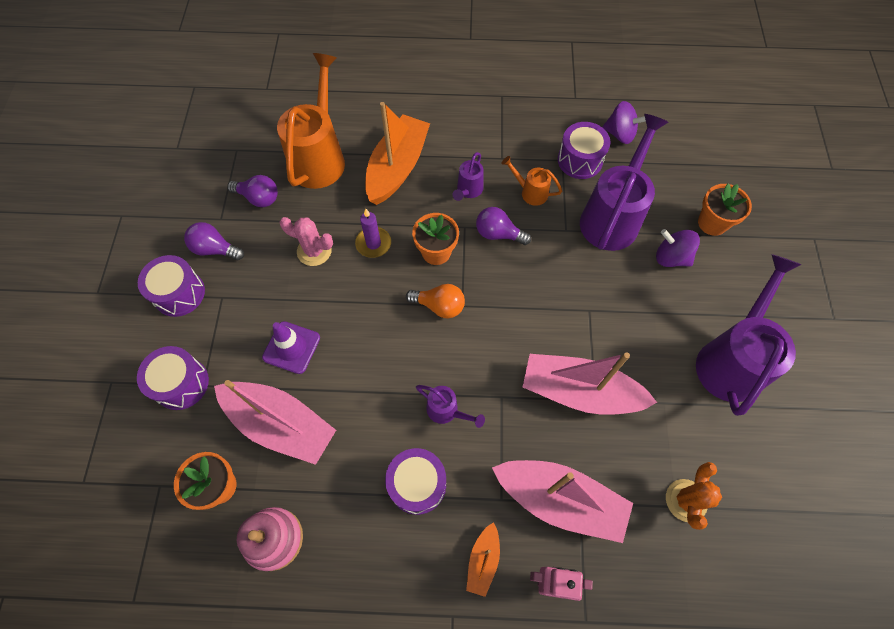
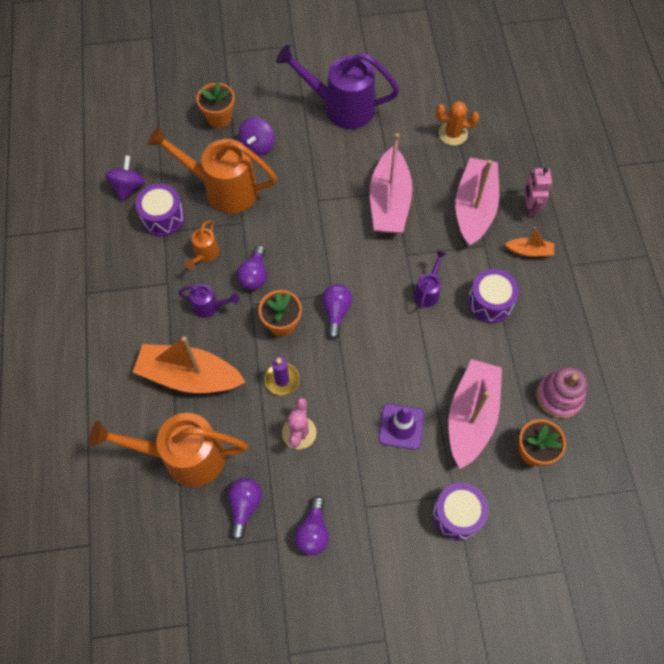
camera: 100 degrees left, 0 degrees up
(179, 293) = (369, 551): purple drum -> none
(439, 306) = (336, 312): orange light bulb -> purple light bulb
(612, 217) = (223, 188): purple watering can -> orange watering can

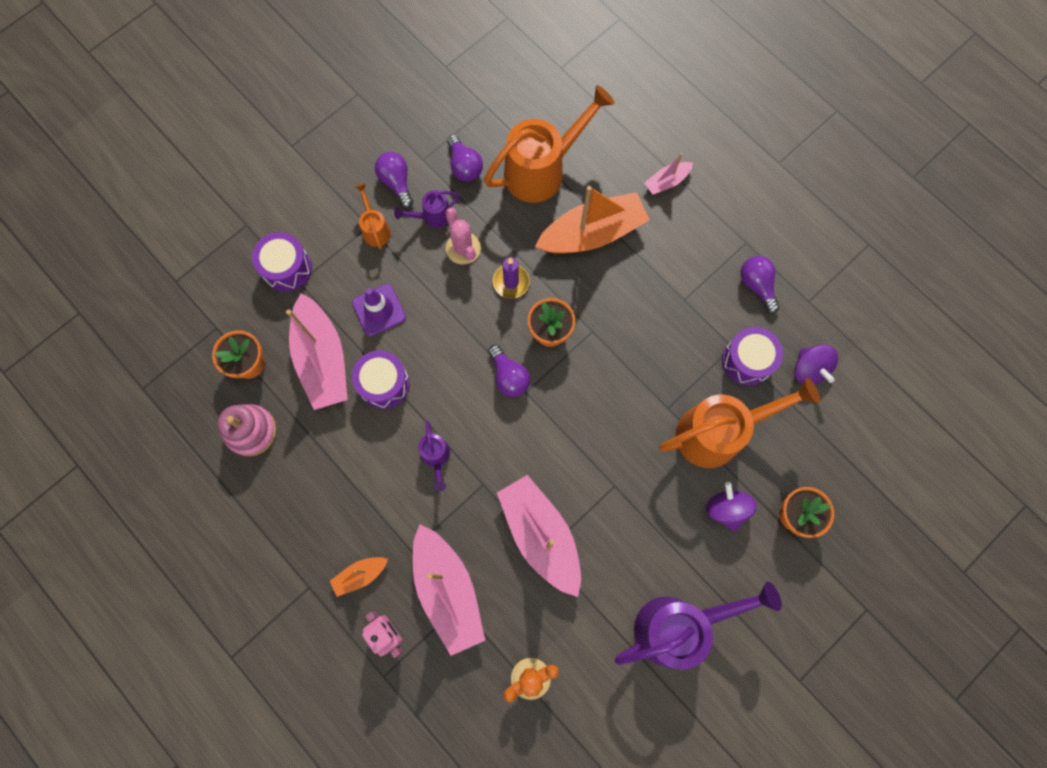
camera: 145 degrees right, 10 degrees up
(97, 378) = (667, 181): none -> pink boat
(205, 254) = (675, 351): orange watering can -> orange watering can (375, 229)
(209, 307) = (627, 304): purple watering can -> purple watering can (432, 216)
(254, 275) = (612, 362): purple light bulb -> purple light bulb (757, 285)
(490, 302) = (368, 486): purple drum -> purple drum (384, 384)

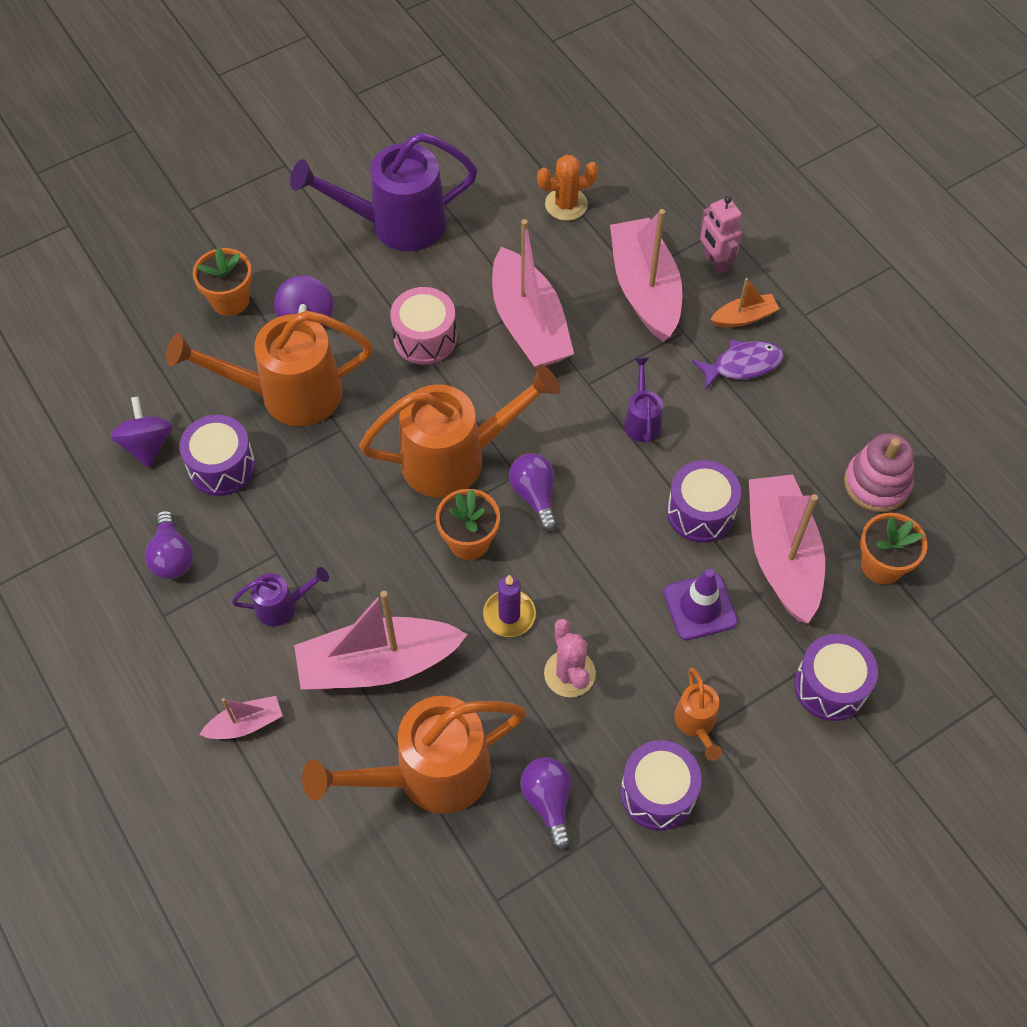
camera: 170 degrees left, 15 degrees down
(359, 524) = (742, 365): none -> purple fish
(396, 182) = (658, 793): purple light bulb -> purple drum
(432, 216) = (608, 729): purple watering can -> purple watering can (282, 606)
(574, 398) = (455, 458): none -> orange watering can
(592, 233) = (378, 664): orange boat -> pink boat
(623, 505) = (425, 338): none -> pink drum

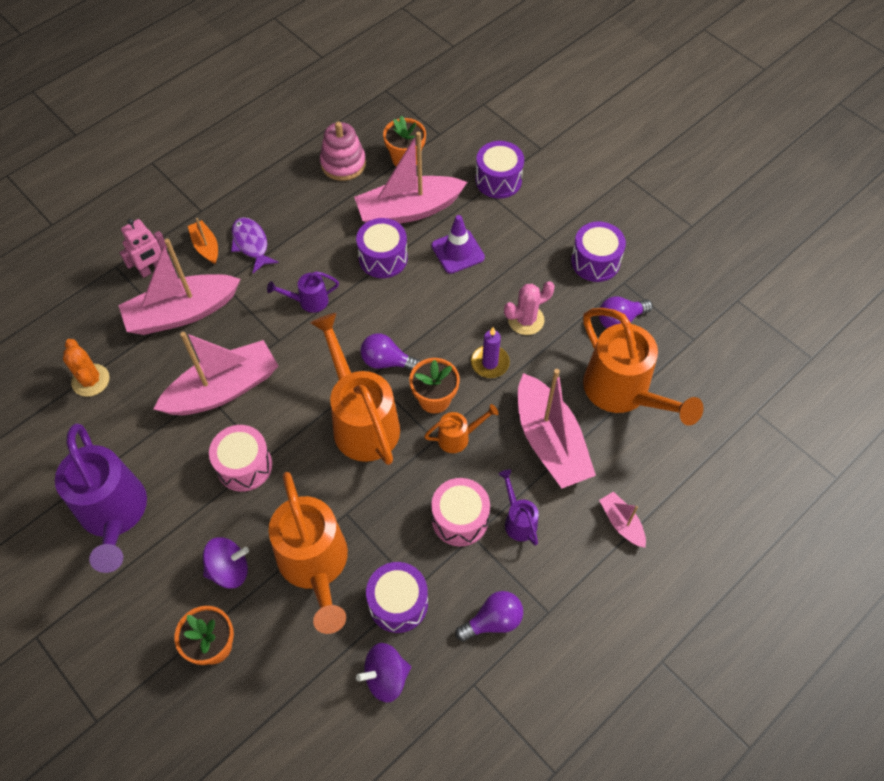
camera: 100 degrees left, 0 degrees up
(302, 543) = (460, 519): none -> pink drum
(534, 496) = (387, 361): purple light bulb -> purple light bulb turned 45 degrees clockwise
(696, 724) = (542, 246): orange watering can -> orange watering can (458, 437)

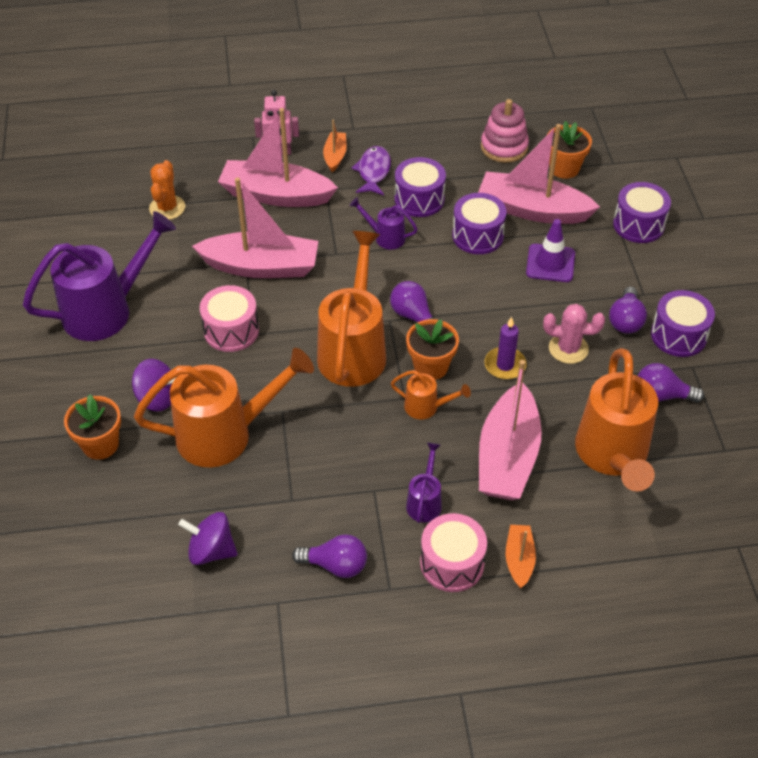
camera: 35 degrees right, 10 degrees down
(114, 514) = (106, 310): purple watering can -> purple watering can turned 135 degrees counterclockwise
(315, 565) = (225, 434): orange watering can -> orange watering can turned 120 degrees counterclockwise
(398, 603) = (268, 502): purple drum -> purple drum (419, 199)
(460, 519) = (374, 470): pink drum -> pink drum (452, 563)
(549, 270) = (625, 320): none -> purple light bulb
(621, 523) = (519, 560): pink boat -> orange boat

